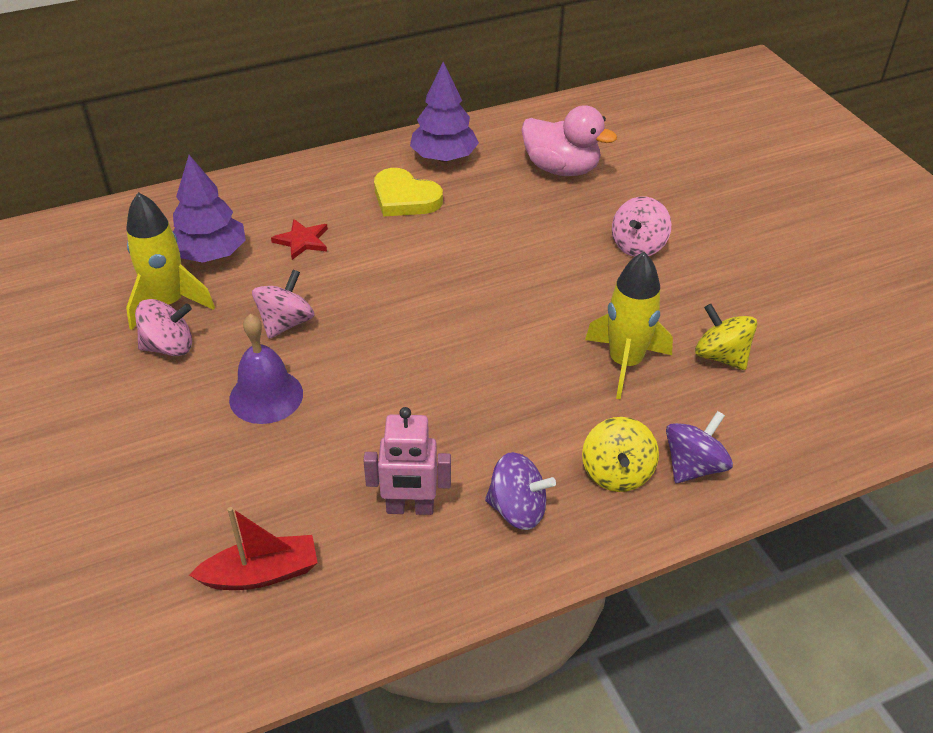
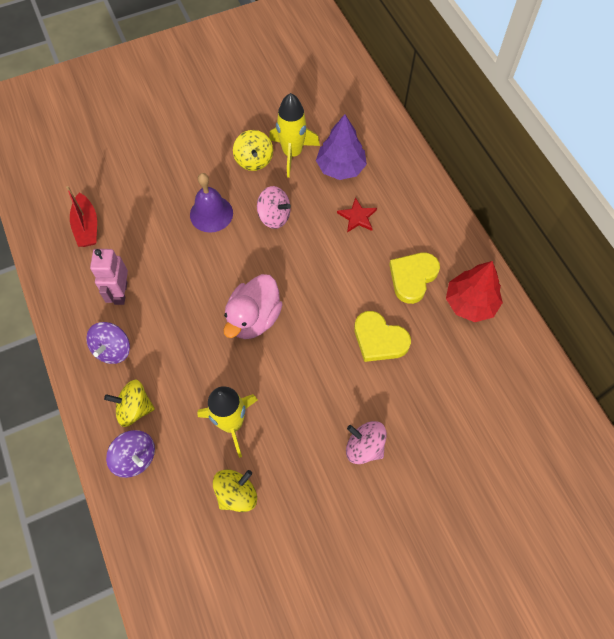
camera: 90 degrees right, 20 degrees up
(169, 347) = (254, 160): pink spinning top -> yellow spinning top
(444, 157) = (470, 303): purple tree -> red tree
(493, 229) = (379, 339): none -> yellow heart
(561, 169) = (465, 393): pink duck -> pink duck (254, 318)

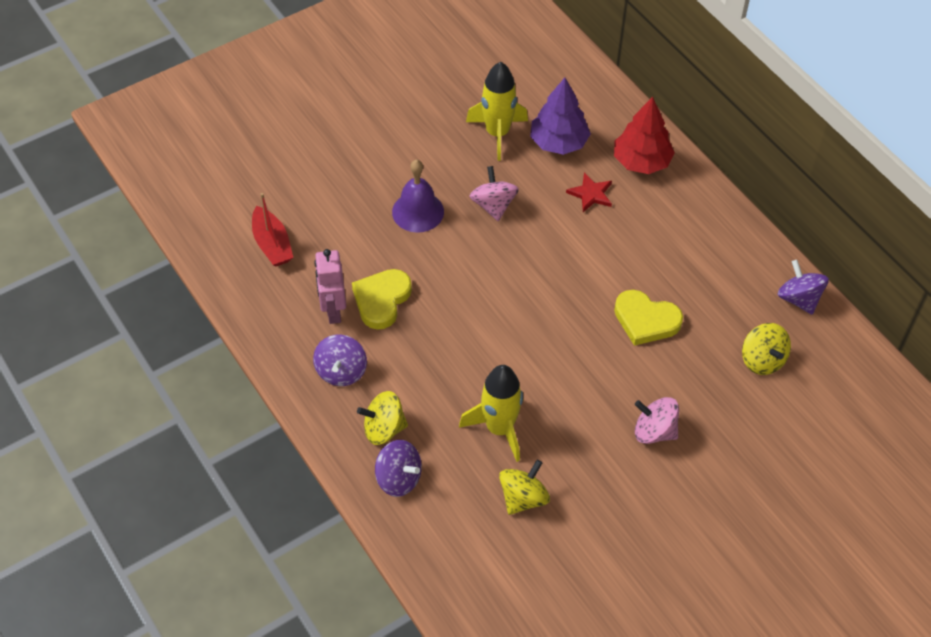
camera: 10 degrees left, 10 degrees down
(254, 160) = (453, 146): yellow spinning top -> yellow spinning top (762, 360)
(254, 318) = (497, 317): pink duck -> none
(274, 216) = (493, 205): pink spinning top -> pink spinning top turned 120 degrees counterclockwise
(412, 277) = (669, 251): yellow heart -> yellow heart (381, 300)
(470, 303) = (740, 269): red tree -> red tree (641, 161)
(516, 338) = (799, 299): none -> purple spinning top

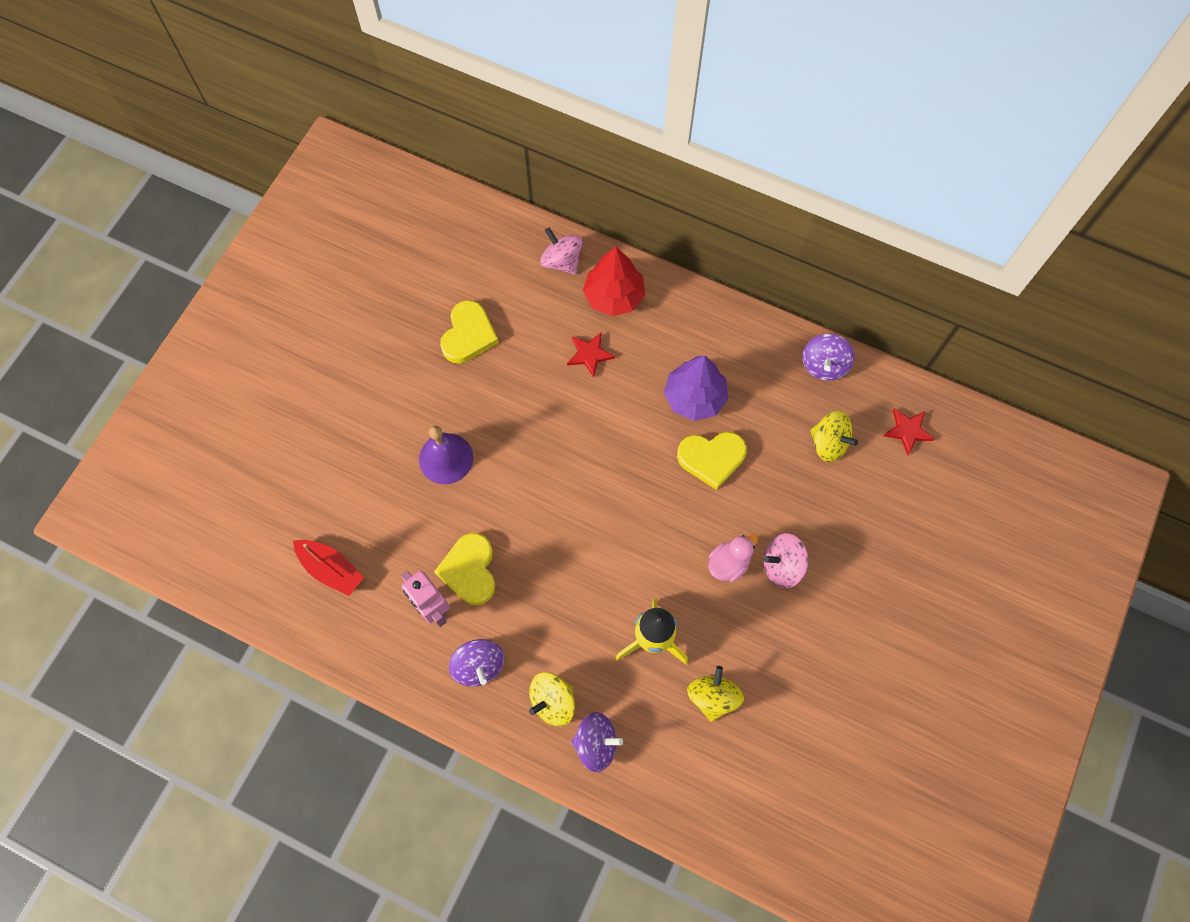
camera: 30 degrees left, 15 degrees up
(493, 205) = (510, 414): pink spinning top -> pink spinning top (562, 261)
(497, 134) = (468, 335): yellow rocket -> yellow heart
(559, 142) = (529, 315): purple tree -> purple tree (694, 397)
(607, 405) = (728, 563): none -> pink duck
(799, 299) = (824, 365): purple spinning top -> purple spinning top turned 105 degrees counterclockwise
(845, 386) = (908, 431): none -> red star

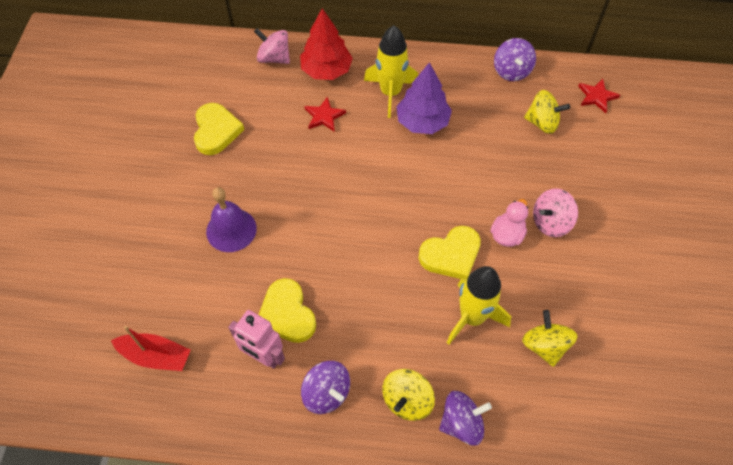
camera: 20 degrees left, 10 degrees down
(674, 349) = (390, 93): none -> yellow rocket
(711, 458) = (456, 161): yellow heart -> yellow heart (451, 255)

